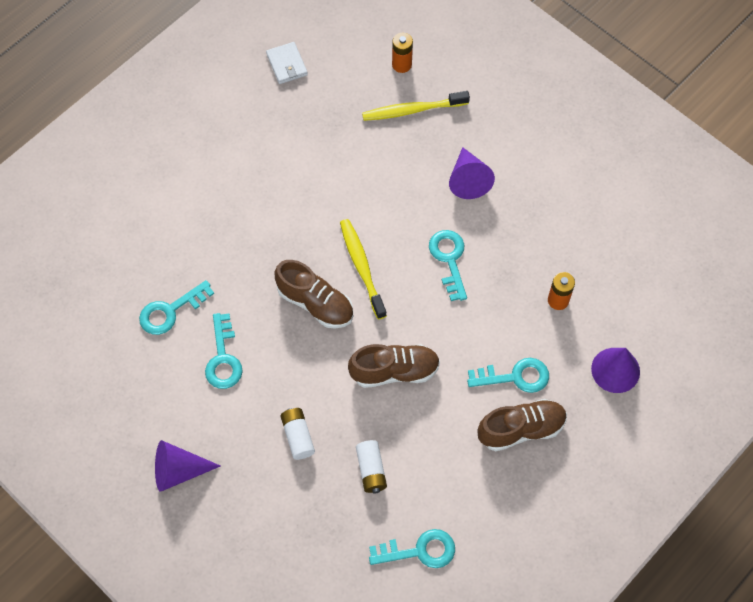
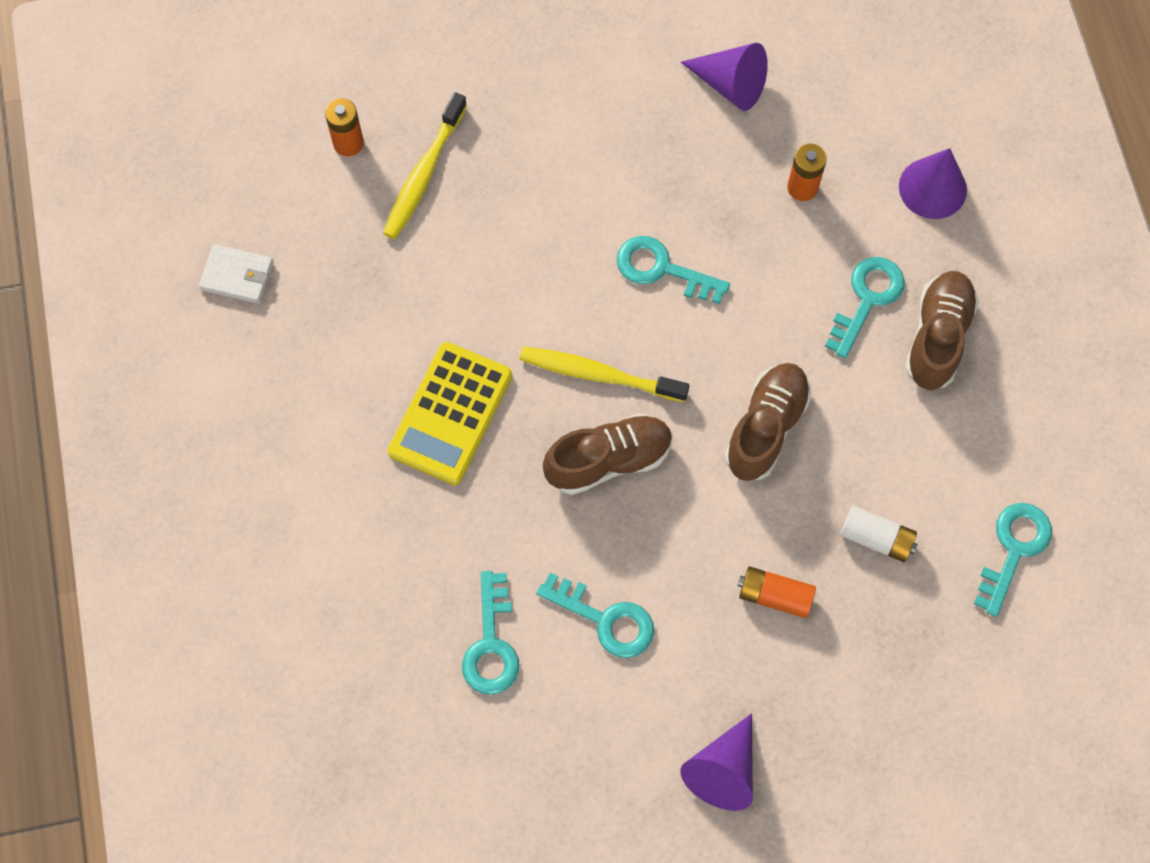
camera: 55 degrees left, 5 degrees up
(285, 210) = (450, 414): none -> yellow calculator
(298, 436) = (774, 596): white battery -> orange battery
(468, 180) = (570, 176): purple cone -> purple cone (730, 85)

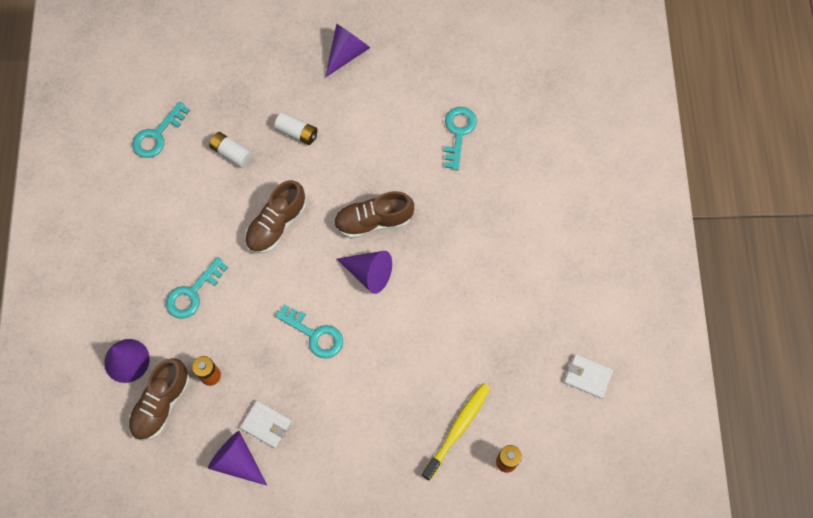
camera: 170 degrees left, 0 degrees up
(450, 414) = (463, 264): yellow calculator -> none
(599, 375) = (369, 273): yellow toothbrush -> purple cone
(605, 619) = (393, 135): turquoise key -> none
(702, 136) = (266, 424): none -> white wallet
(774, 596) = (297, 132): orange battery -> white battery
(937, 337) = (158, 262): brown shoe -> brown shoe (162, 404)

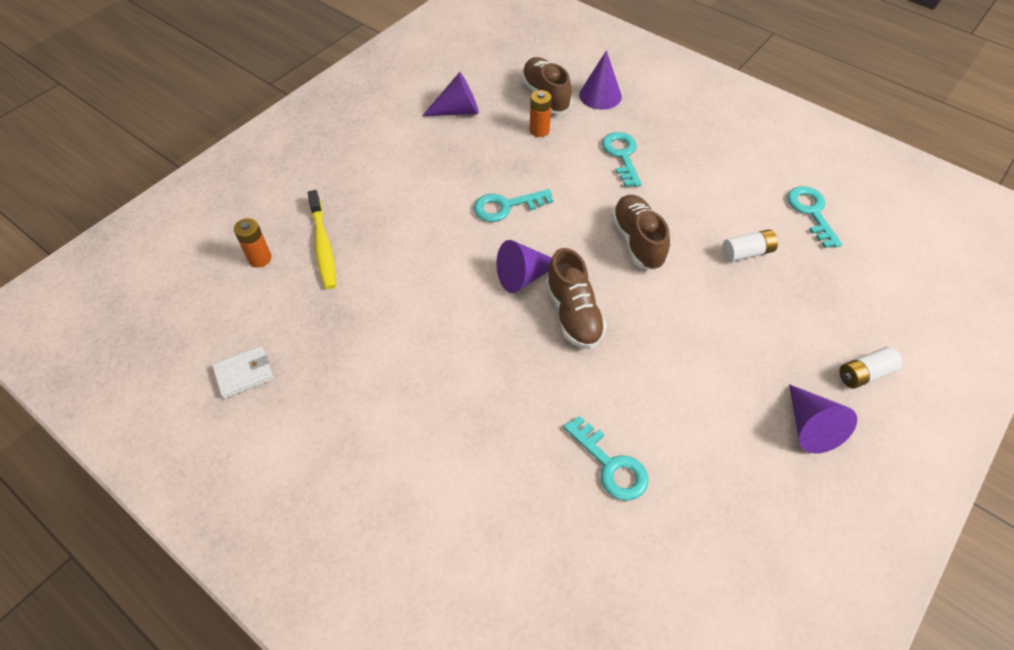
camera: 130 degrees right, 15 degrees down
(266, 424) = (465, 139): white wallet -> none
(297, 132) = (732, 316): white battery -> white battery (864, 374)
(373, 221) = (573, 314): brown shoe -> brown shoe turned 135 degrees clockwise

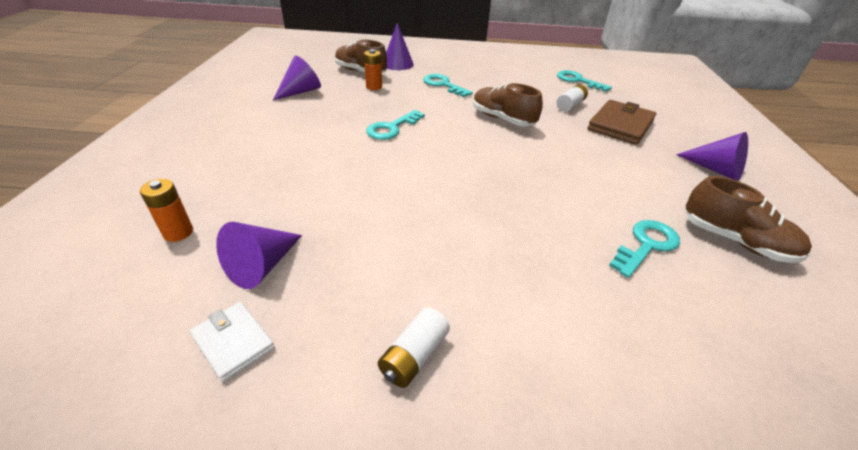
camera: 35 degrees left, 15 degrees down
(244, 373) = (233, 342): white wallet -> white wallet turned 75 degrees counterclockwise
(323, 245) = (246, 199): yellow toothbrush -> none
(524, 276) = (448, 160): purple cone -> purple cone (262, 265)
(573, 314) = (508, 168): brown shoe -> brown shoe (735, 241)
(610, 465) = (646, 245): turquoise key -> turquoise key turned 60 degrees counterclockwise
(774, 311) = (620, 125): none -> brown wallet
(864, 374) = (700, 135): white battery -> white battery (414, 356)

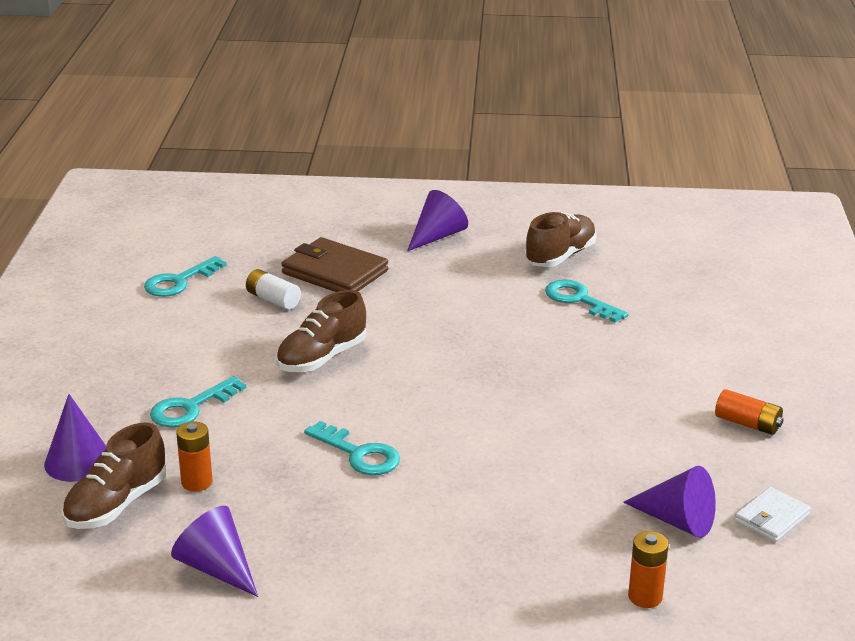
camera: 90 degrees left, 10 degrees down
(414, 356) = (747, 424): white battery -> orange battery

